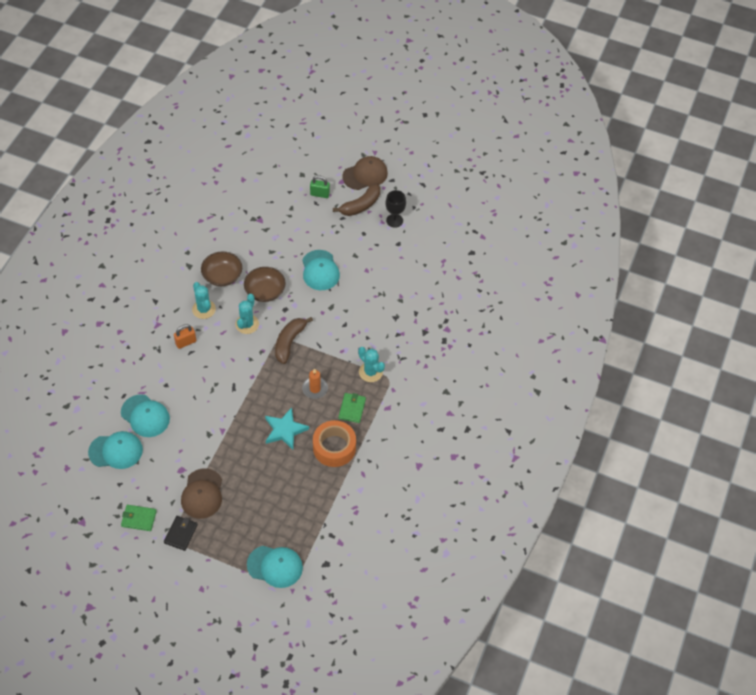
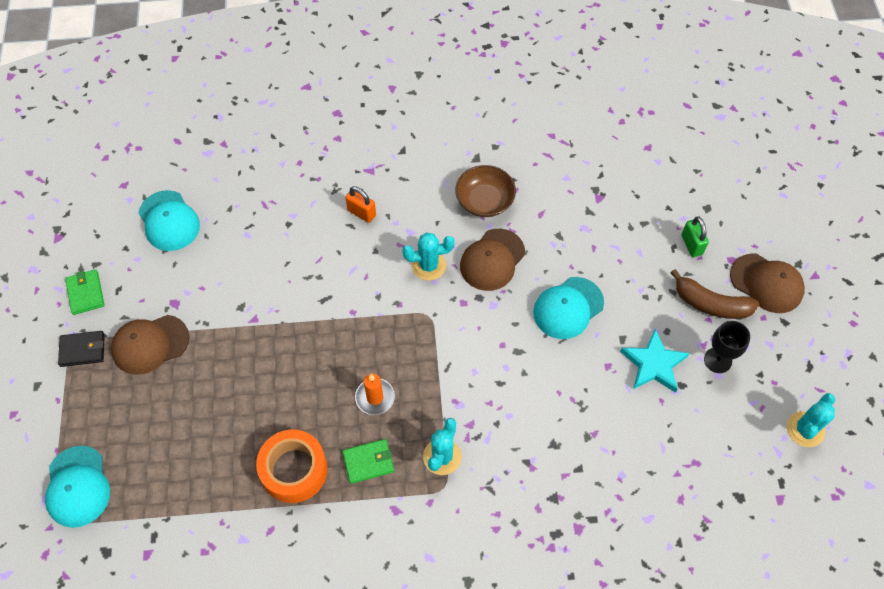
camera: 65 degrees right, 5 degrees up
(145, 416) = (233, 225): turquoise cap -> none
(204, 309) = (422, 207): turquoise cactus -> turquoise cactus (805, 429)
(265, 291) = (492, 260): brown bowl -> brown cap
(285, 430) = (291, 393): turquoise star -> turquoise star (653, 364)
(289, 342) = (430, 329): brown banana -> none

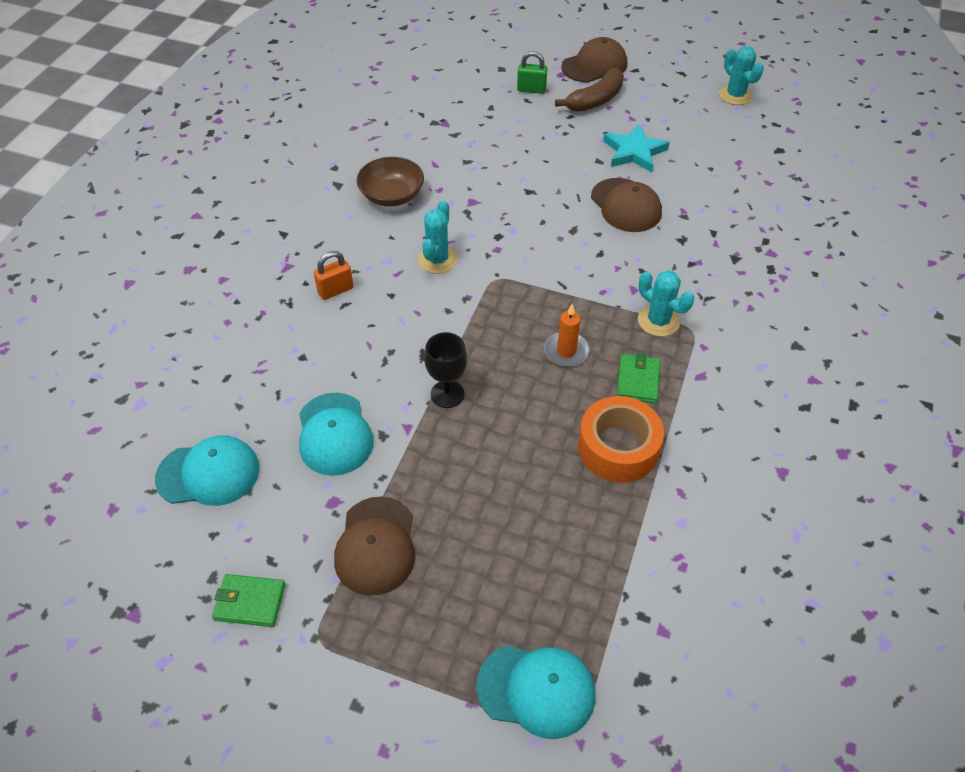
camera: 65 degrees left, 10 degrees down
(82, 350) = (336, 629): black wallet -> none
(492, 260) = (462, 213): brown cap -> brown cap (626, 205)
(568, 308) = (547, 182): turquoise cap -> turquoise cap (334, 434)
(717, 360) = (650, 116): black goblet -> black goblet (447, 394)

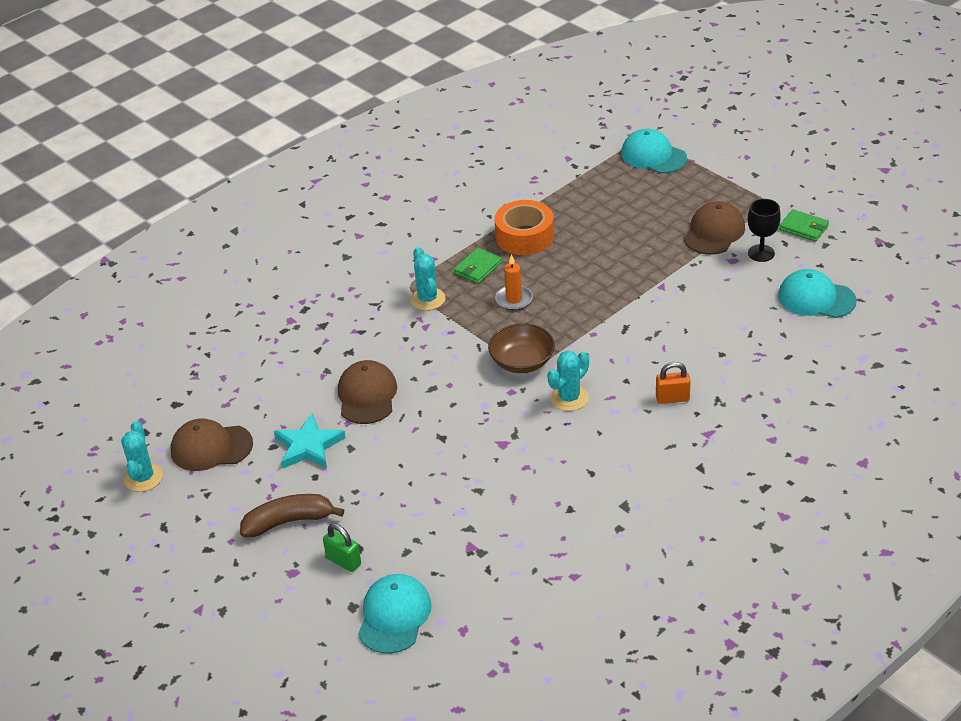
camera: 150 degrees left, 10 degrees down
(334, 434) = (716, 296): turquoise cap -> turquoise cap (394, 616)
(392, 195) = (576, 475): brown bowl -> brown bowl (522, 361)
(447, 394) = (621, 298): black goblet -> black goblet (761, 253)
(594, 65) = (245, 572): brown cap -> brown cap (211, 447)

